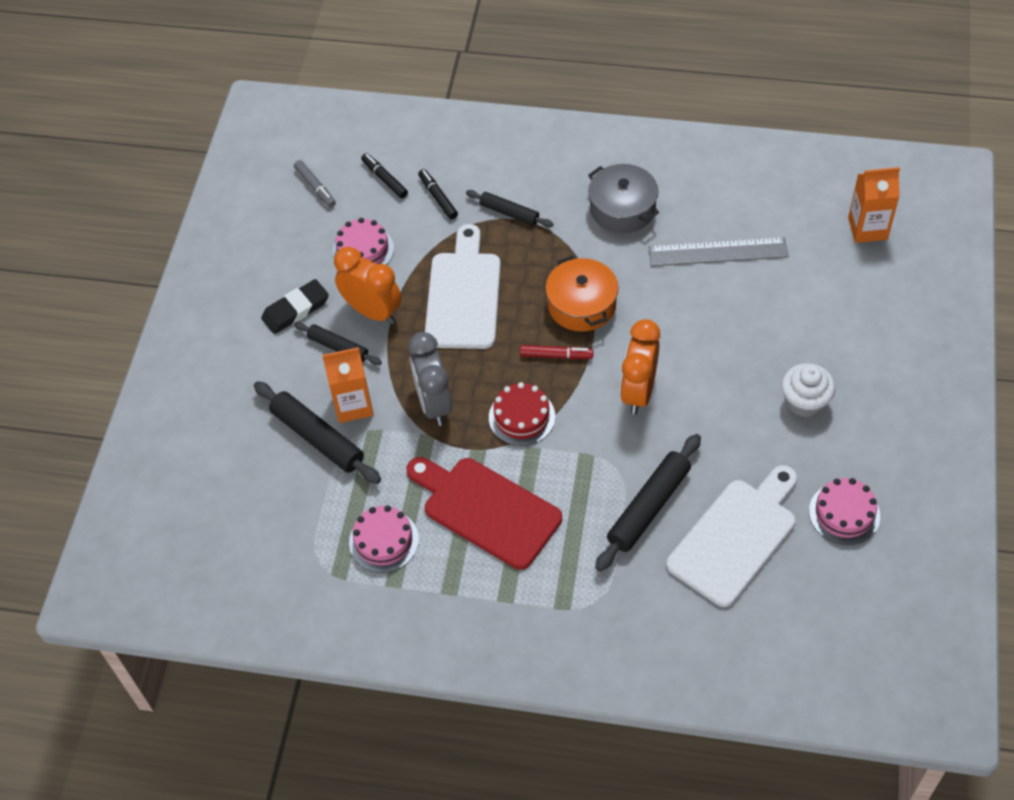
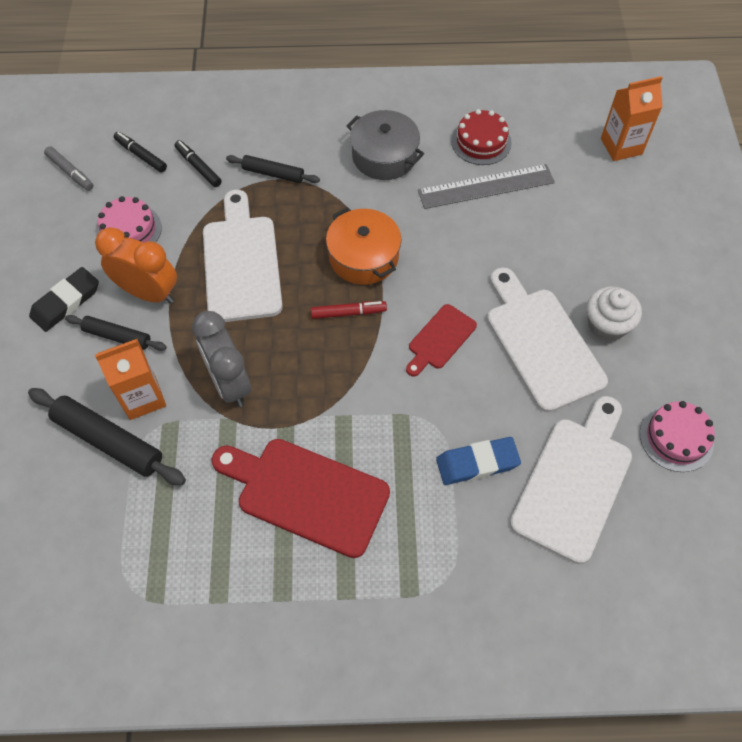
camera: 15 degrees left, 5 degrees up
(384, 541) = (199, 549): pink cake -> none
(522, 417) = (325, 384): red cake -> red cake (481, 142)
(638, 392) = (440, 339): orange clock -> red cutting board
(648, 507) = (477, 463): black rolling pin -> blue eraser
(736, 409) = (541, 343): none -> white cutting board

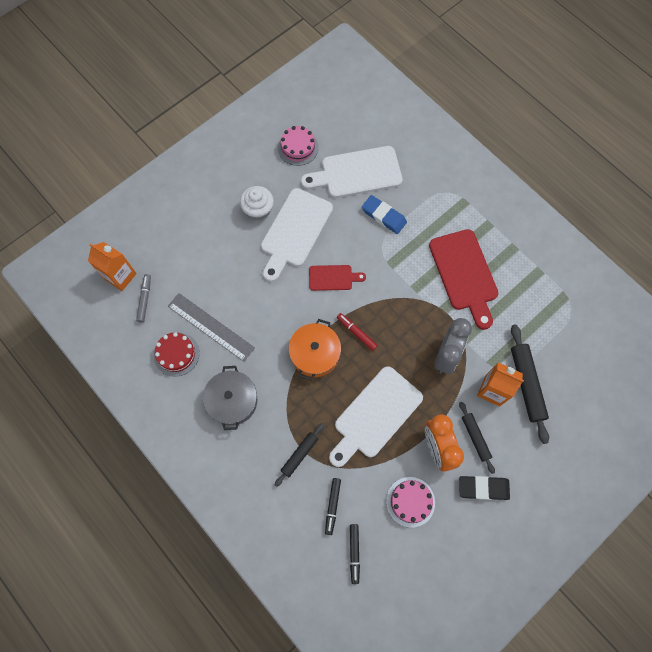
camera: 130 degrees left, 10 degrees up
(70, 172) = (404, 586): grey marker -> grey marker (145, 299)
(273, 174) = (299, 455): black rolling pin -> black rolling pin turned 60 degrees clockwise

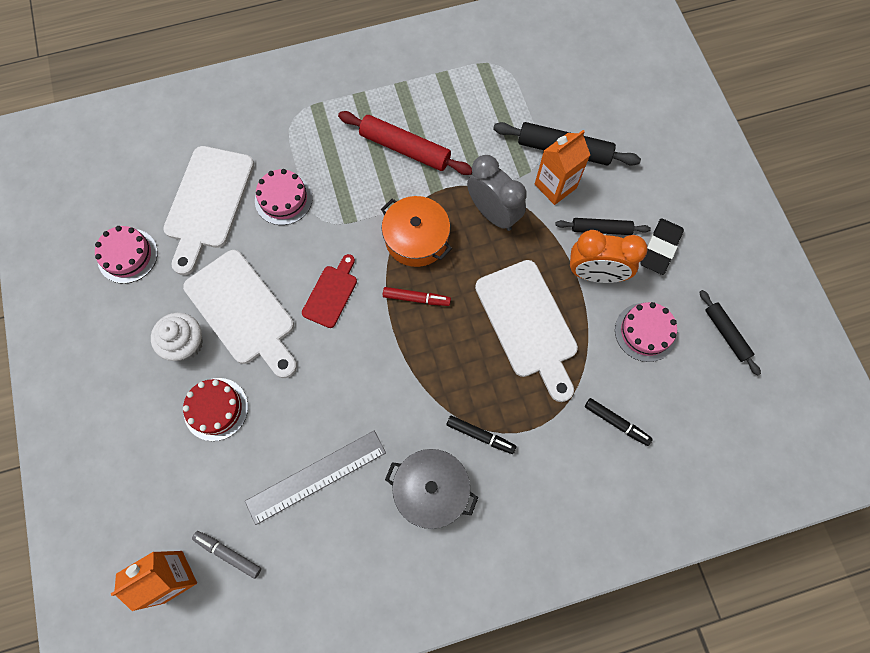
camera: 65 degrees left, 0 degrees up
(176, 354) = (331, 540): red cake -> red cake (216, 409)
(299, 455) = (538, 435): black rolling pin -> black rolling pin (726, 334)
(315, 354) = (419, 359): orange pot -> orange pot (416, 238)
(354, 553) = (680, 422): black marker -> black marker (480, 435)
(356, 333) = (416, 298): red marker -> red marker turned 150 degrees counterclockwise
(384, 216) = (283, 199): blue eraser -> pink cake
(464, 274) = (405, 148): red cutting board -> red rolling pin

